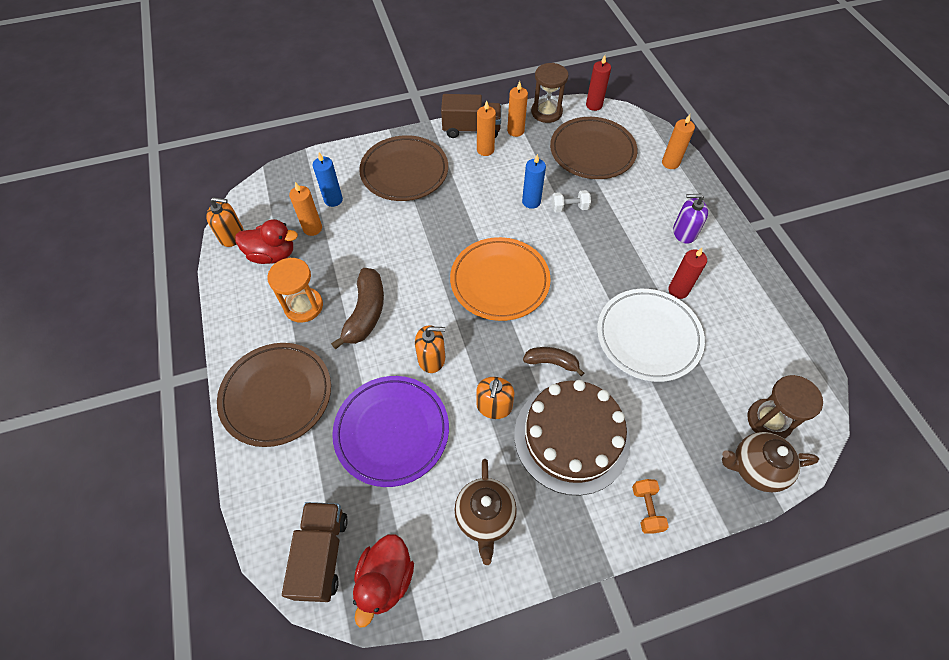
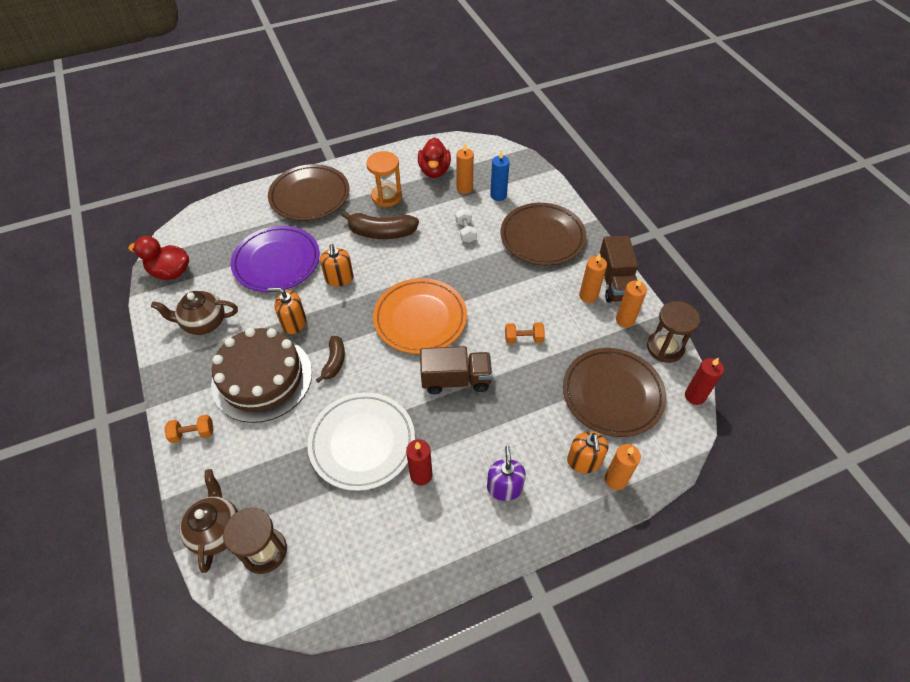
camera: 85 degrees right, 5 degrees down
(232, 235) = (450, 145): orange soap dispenser -> orange soap dispenser (584, 461)
(322, 555) = (193, 238): brown truck -> brown truck (456, 379)
(531, 201) = (523, 338): blue candle -> orange dumbbell
(569, 207) = (521, 372): white dumbbell -> white dumbbell (465, 231)

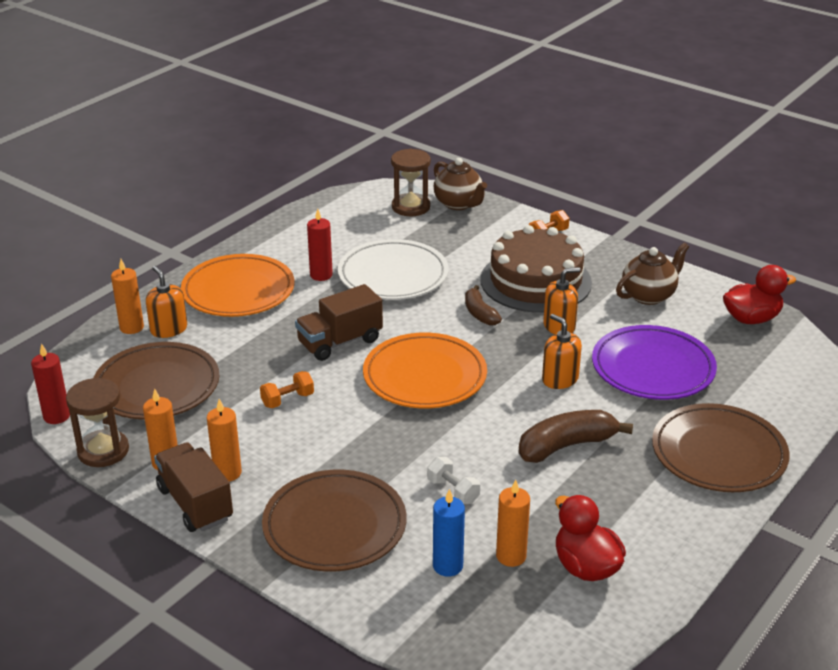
camera: 150 degrees right, 20 degrees down
(386, 196) = (614, 496): orange hourglass -> none
(504, 488) = (238, 291): purple soap dispenser -> orange plate

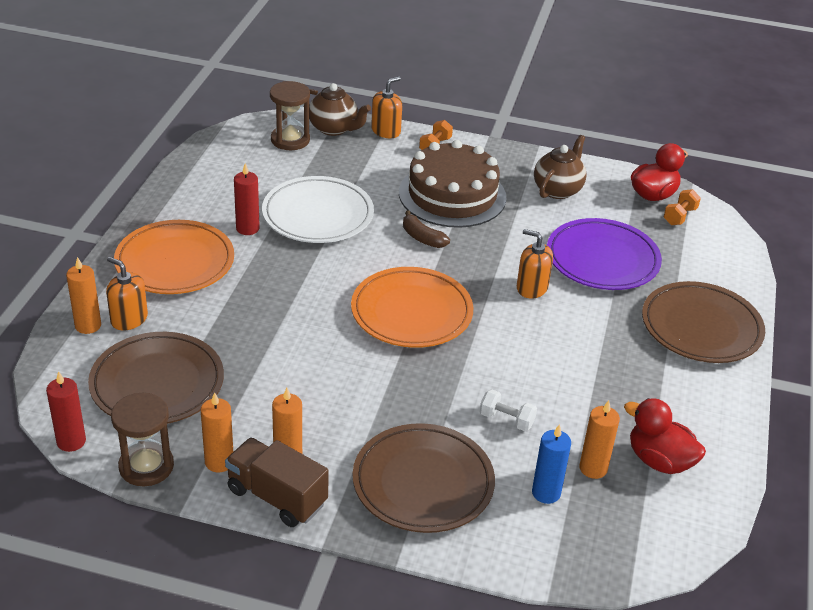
camera: 25 degrees left, 5 degrees up
(287, 400) = (298, 367): orange dumbbell -> orange dumbbell (680, 216)
(340, 342) = (310, 295): brown truck -> none
(559, 326) = (500, 236): orange soap dispenser -> orange soap dispenser (386, 131)
(566, 446) = (575, 351): brown banana -> none

